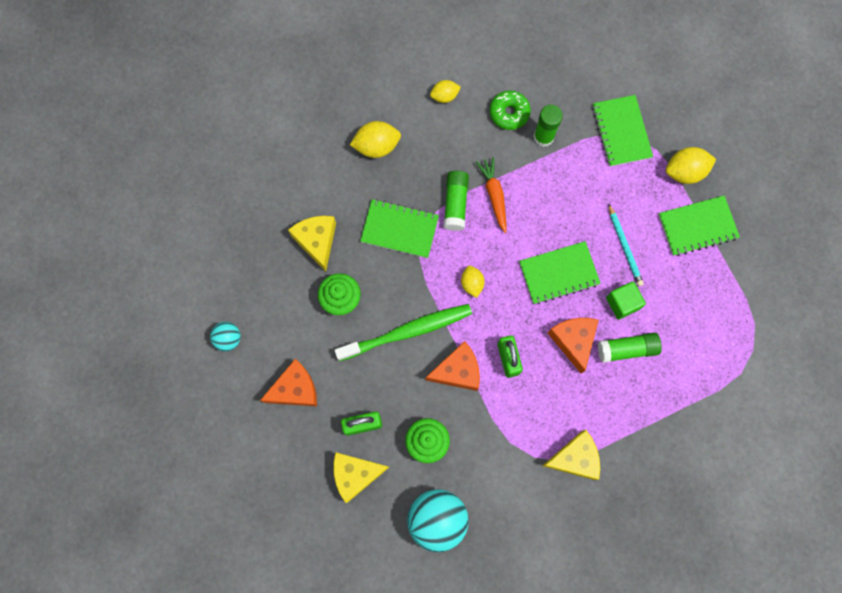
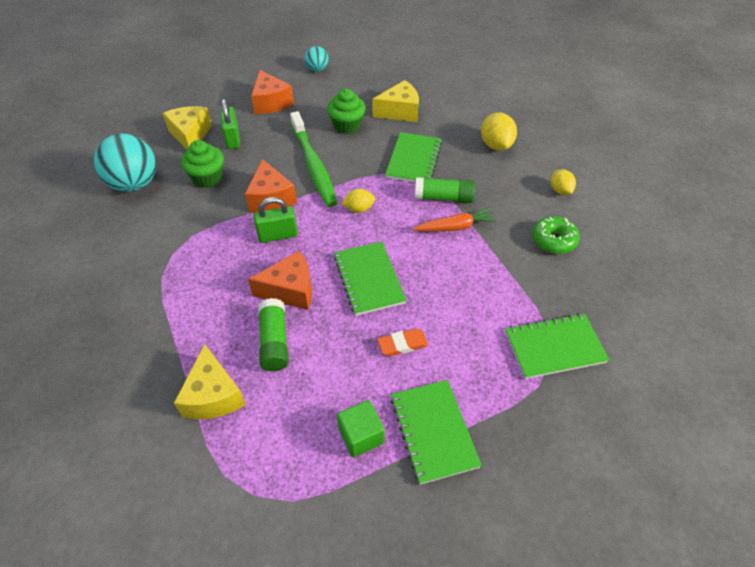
camera: 90 degrees right, 25 degrees down
(543, 137) = (531, 270): green glue stick -> none
(574, 458) = (161, 287): yellow cheese -> yellow cheese (213, 395)
(622, 303) = (331, 339): green cube -> green cube (361, 436)
(624, 246) = (402, 344): turquoise pencil -> orange eraser
(685, 171) = (511, 420): yellow lemon -> none

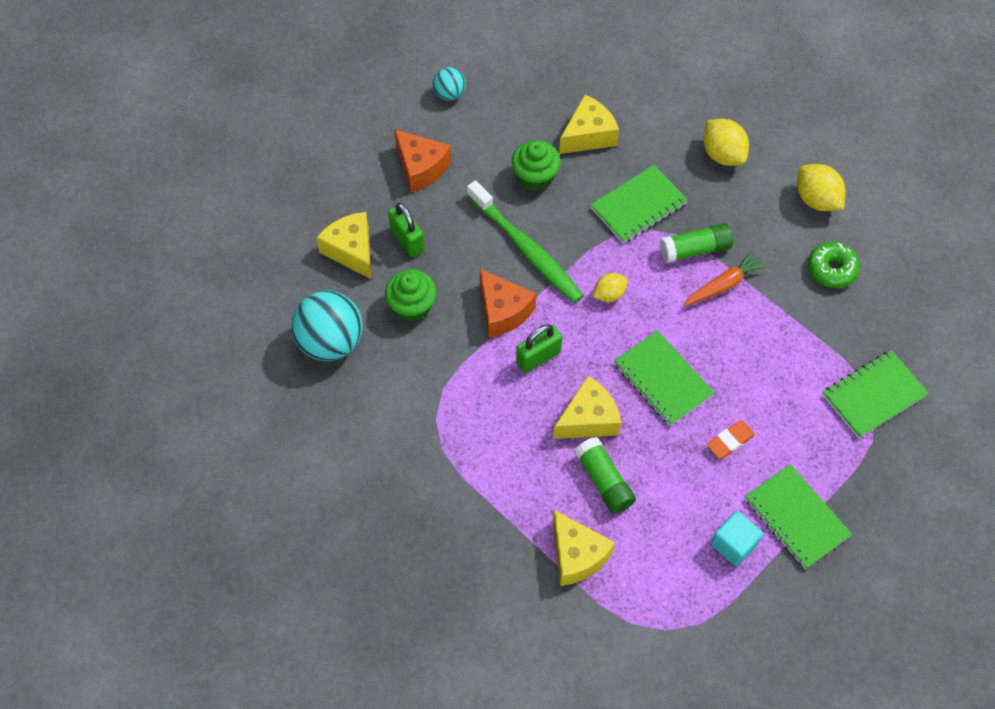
camera: 20 degrees left, 10 degrees up
(290, 290) = (588, 419): orange cheese -> yellow cheese
(361, 436) = (734, 544): green cube -> turquoise cube
(413, 160) = (638, 206): green notebook -> green notebook turned 60 degrees clockwise
(560, 190) = (816, 200): yellow lemon -> yellow lemon, size x1.59

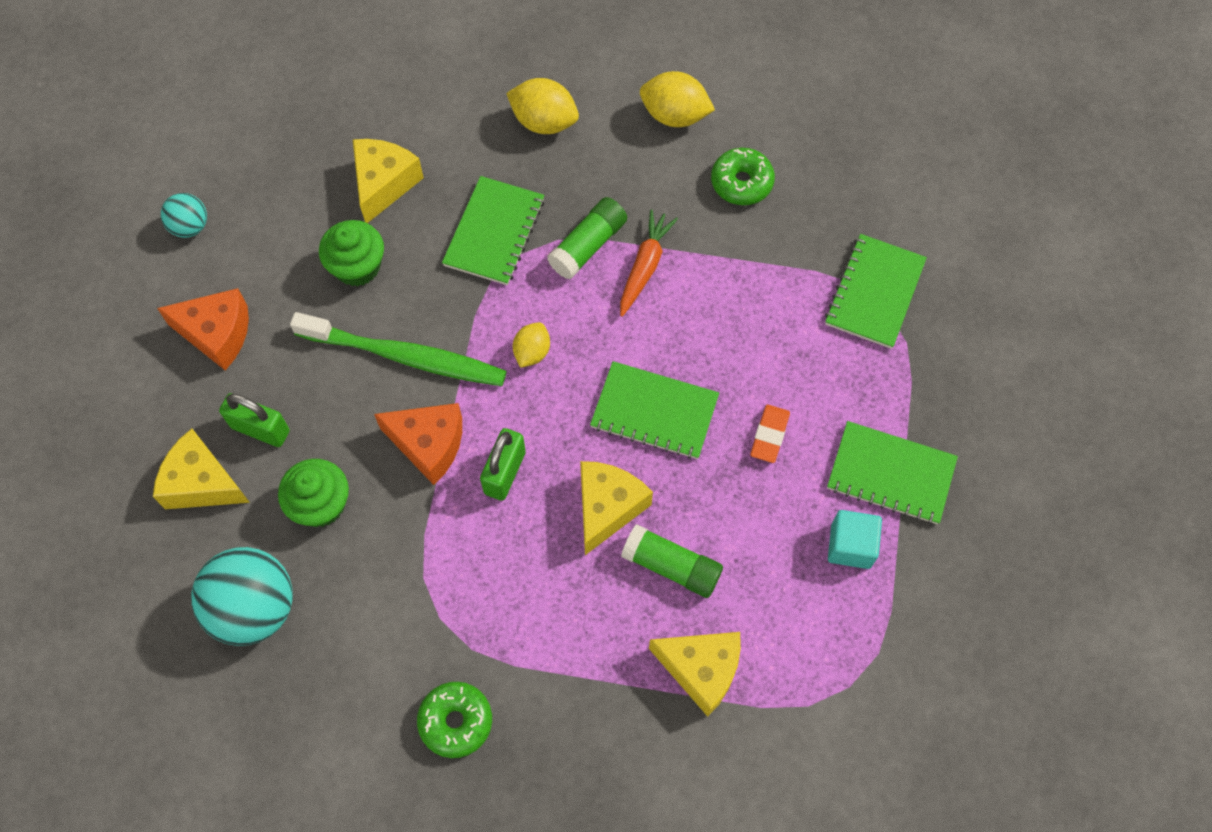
camera: 35 degrees left, 5 degrees up
(402, 485) = (456, 721): none -> green donut

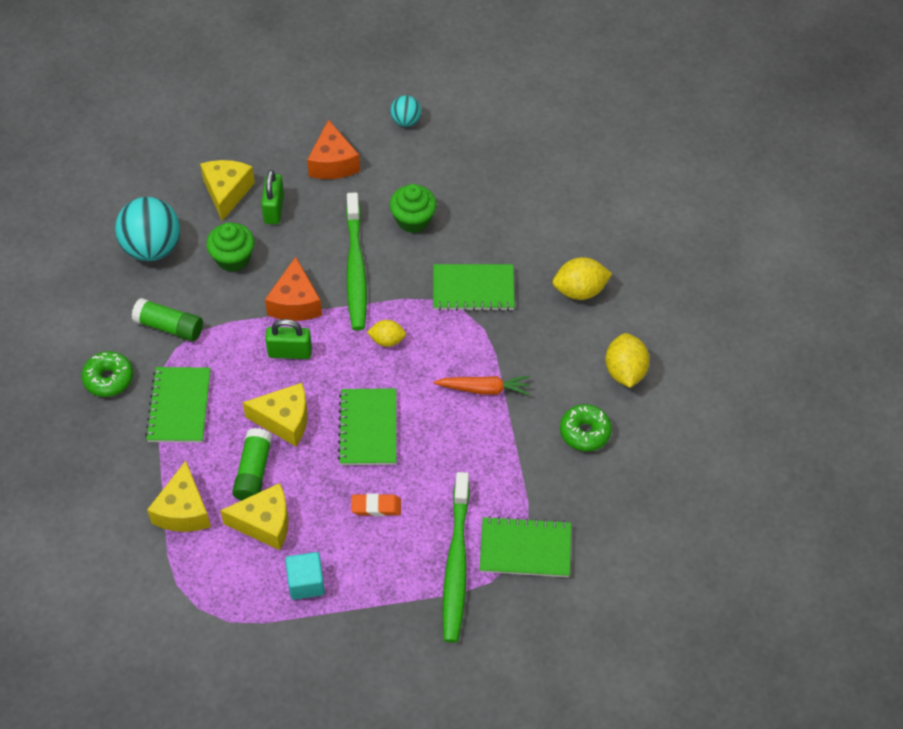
camera: 70 degrees right, 10 degrees down
(384, 184) = (484, 213): yellow cheese -> yellow cheese (265, 523)
(544, 122) = (580, 290): yellow lemon -> yellow lemon turned 75 degrees clockwise
(588, 246) = (486, 349): green glue stick -> green glue stick (169, 327)
(873, 371) = (456, 564): none -> green toothbrush
(891, 474) = (373, 596): green notebook -> green notebook (179, 406)

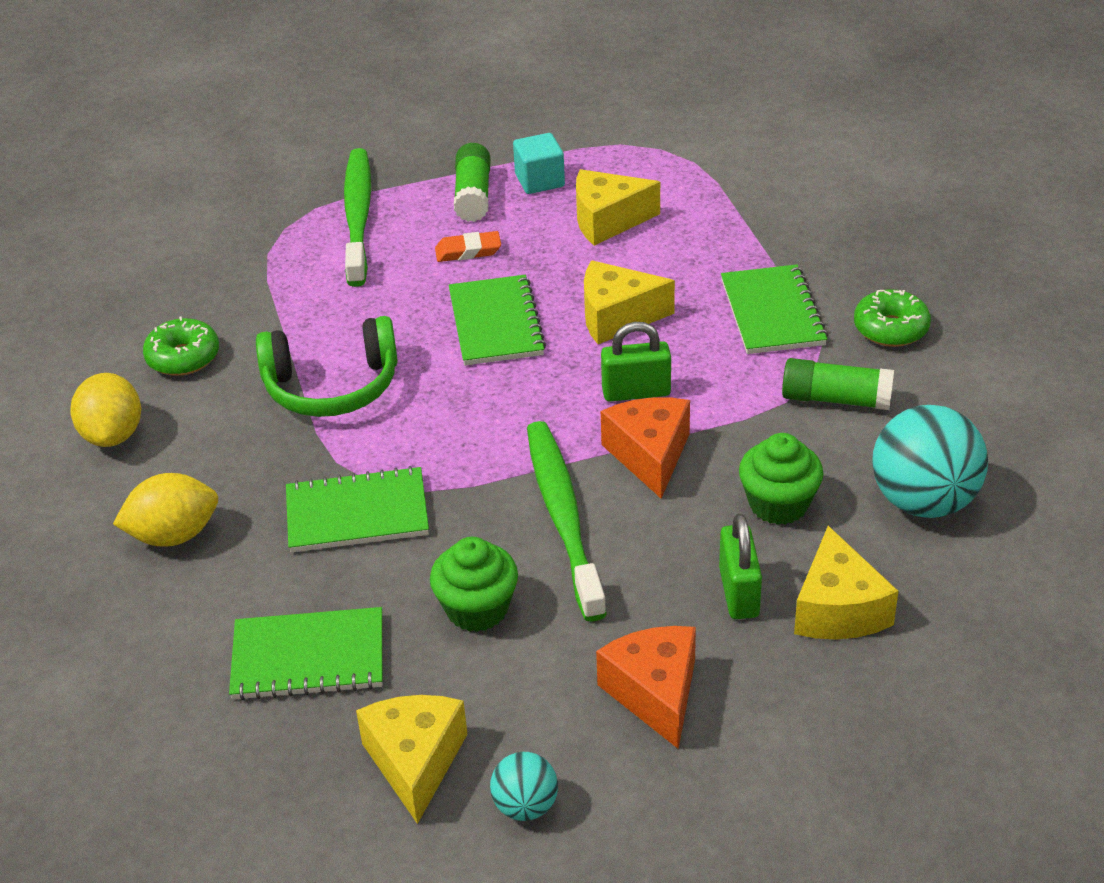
camera: 175 degrees right, 15 degrees down
(183, 510) = (716, 218): yellow cheese -> yellow cheese (415, 762)
(253, 471) = (640, 263): green glue stick -> green glue stick (473, 195)
(387, 340) = (489, 426): yellow lemon -> none
(484, 389) = (332, 386): orange carrot -> green headphones
(525, 549) = (271, 238): green notebook -> green notebook (308, 657)

